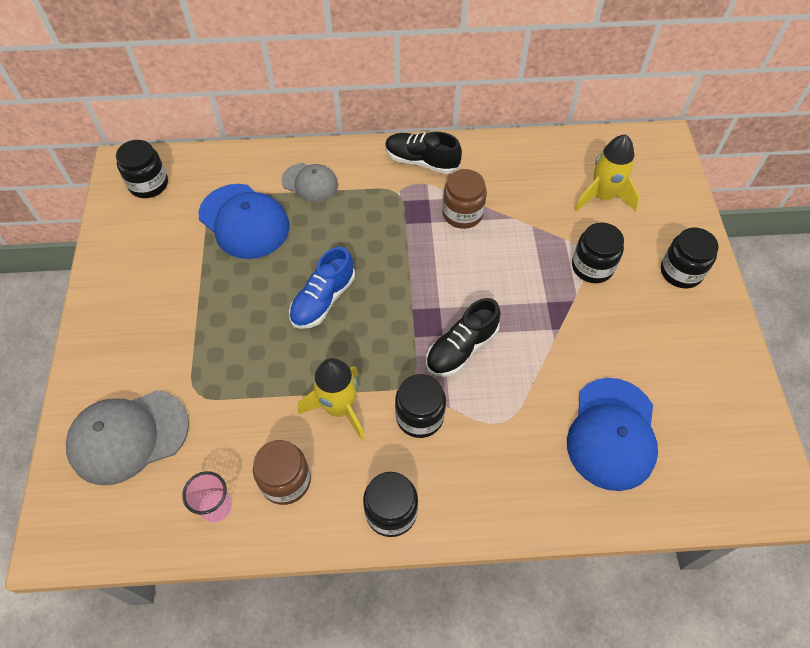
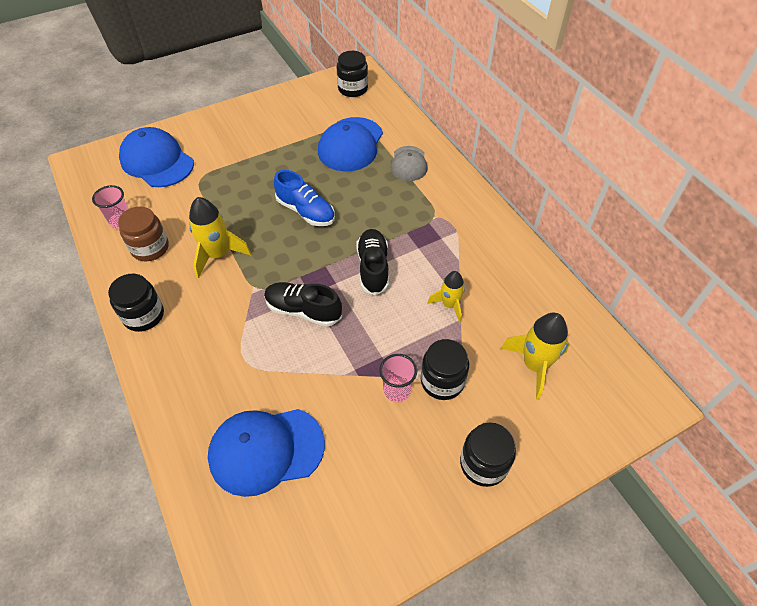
camera: 65 degrees right, 5 degrees down
(128, 436) = (157, 161): grey cap -> blue cap
(323, 300) = (306, 211): blue shoe -> blue shoe turned 150 degrees counterclockwise
(419, 416) = (229, 305): black jar -> none
(421, 161) = (478, 219): black shoe -> black shoe (373, 268)
(462, 214) = (440, 265): brown jar -> none
(512, 227) = (449, 305): none -> yellow rocket
(588, 304) = (397, 390): none -> pink cup

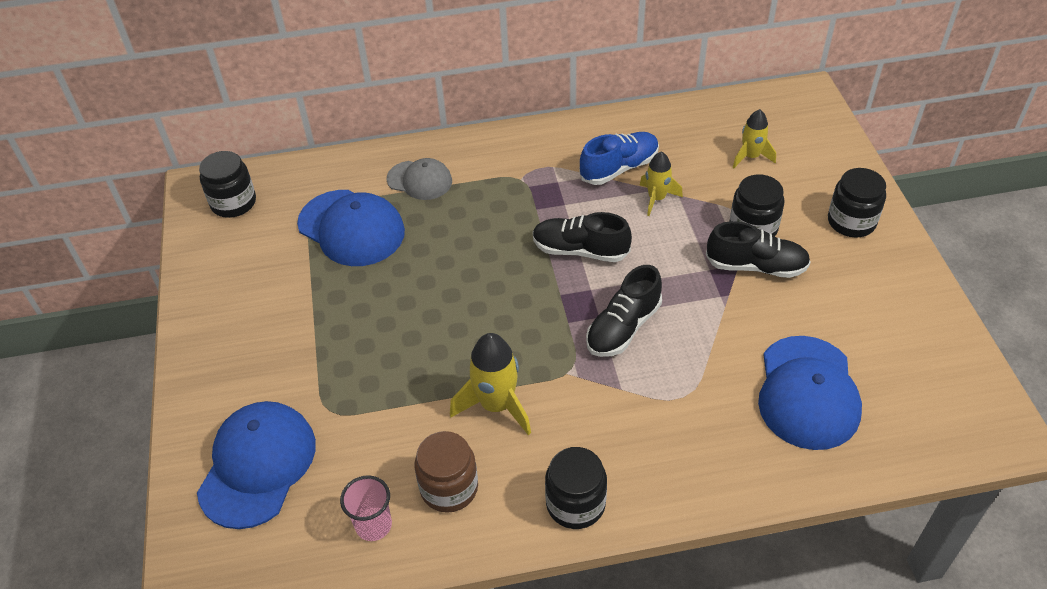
camera: 70 degrees left, 5 degrees down
(157, 161) = (257, 465): blue cap -> blue cap turned 135 degrees clockwise
(306, 211) = (457, 297): blue shoe -> blue shoe (619, 168)
(397, 390) = (756, 266): pink cup -> black shoe
(534, 365) = (751, 157): yellow rocket -> yellow rocket, size x0.64

